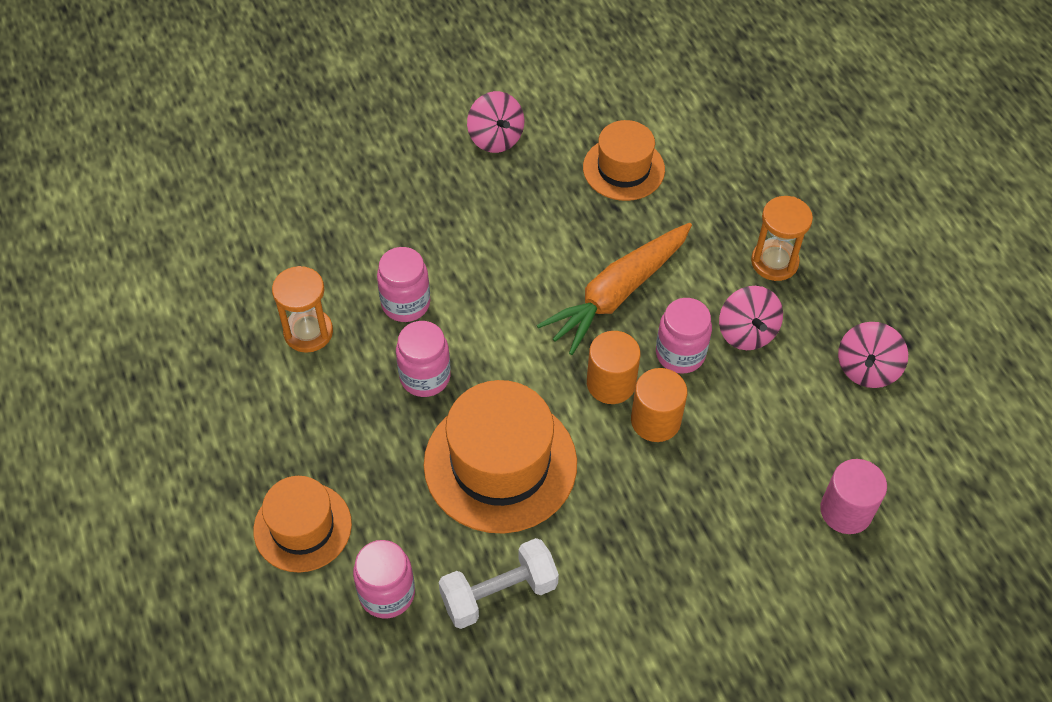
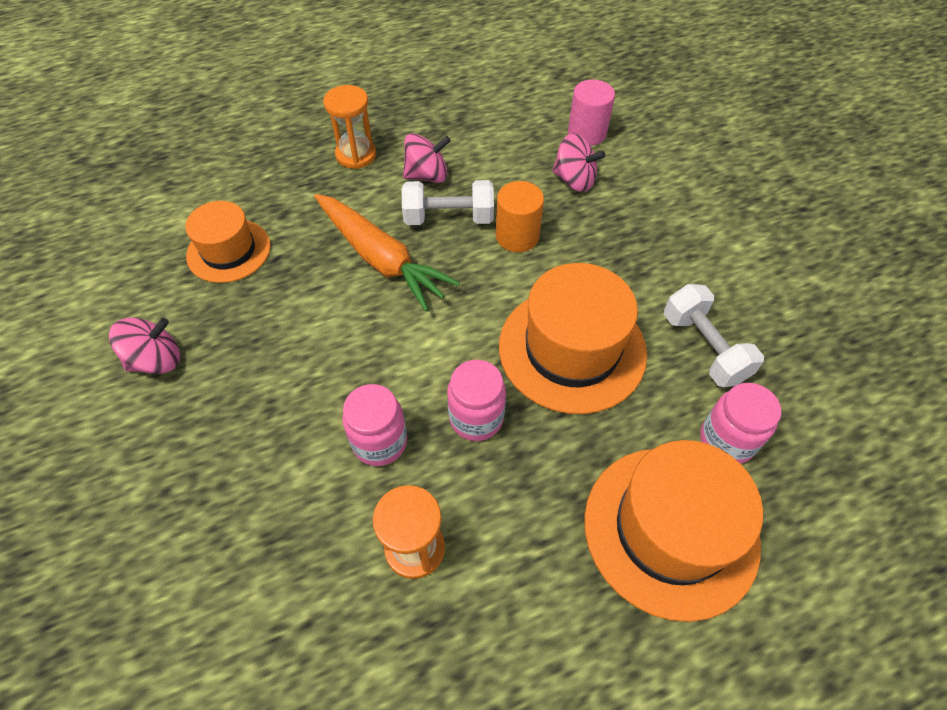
camera: 90 degrees left, 0 degrees up
(302, 527) = (670, 530): orange hat -> orange hat, size x1.62
(611, 383) = (480, 265): orange cylinder -> none
(680, 354) = (448, 218): pink jar -> white dumbbell
(867, 368) = (463, 113): pink spinning top -> pink spinning top (574, 180)

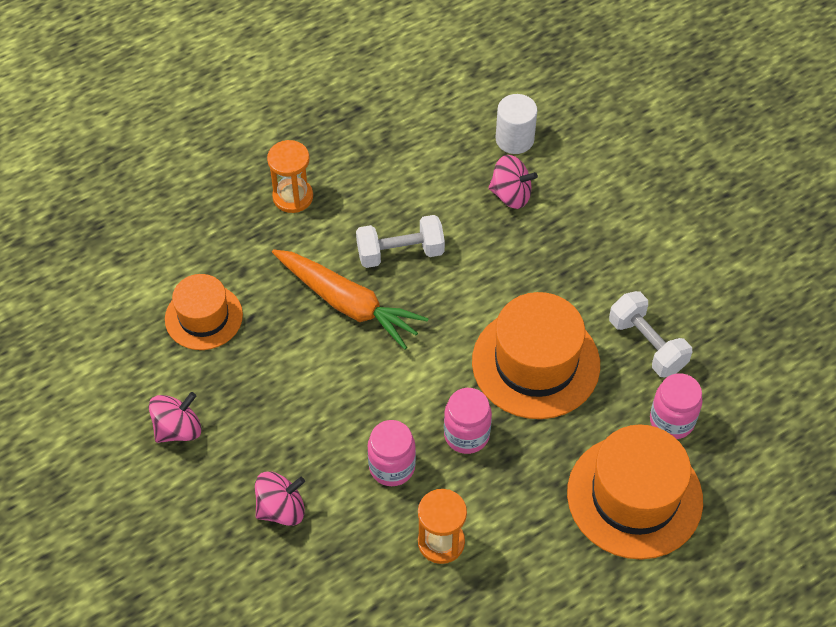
camera: 10 degrees left, 0 degrees up
(427, 175) = (369, 210): pink spinning top -> pink spinning top (281, 509)
(517, 236) = (468, 262): orange cylinder -> none
(587, 133) = (514, 139): pink cylinder -> white cylinder

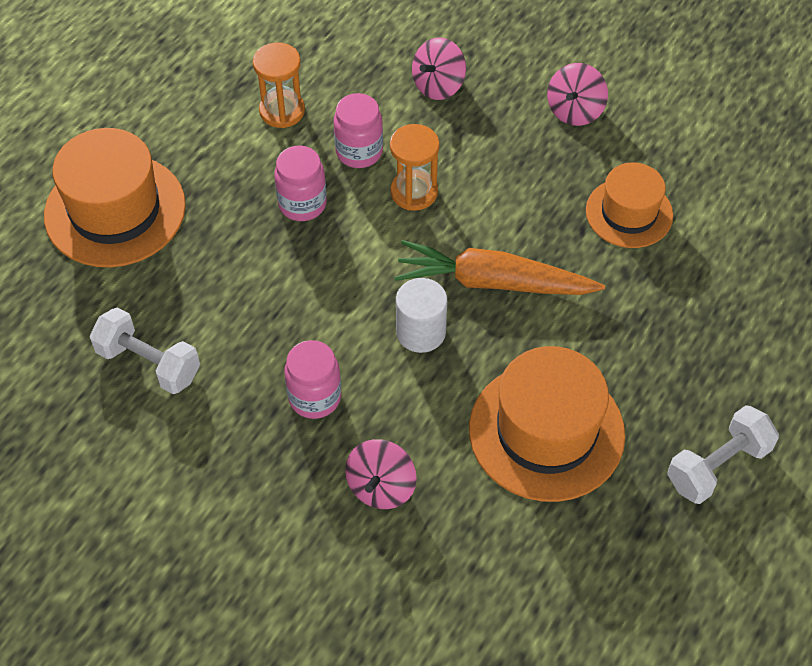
camera: 155 degrees right, 0 degrees up
(293, 197) = (633, 377): orange hourglass -> orange hourglass (414, 192)
(400, 252) = (471, 360): white dumbbell -> white dumbbell (718, 466)
(511, 195) = (381, 487): pink spinning top -> pink spinning top turned 60 degrees counterclockwise
(514, 139) = (414, 571): white cylinder -> white cylinder (421, 332)
(536, 363) = (263, 297): orange hat -> orange hat (546, 431)
(671, 421) = (98, 293): pink jar -> pink jar (315, 397)

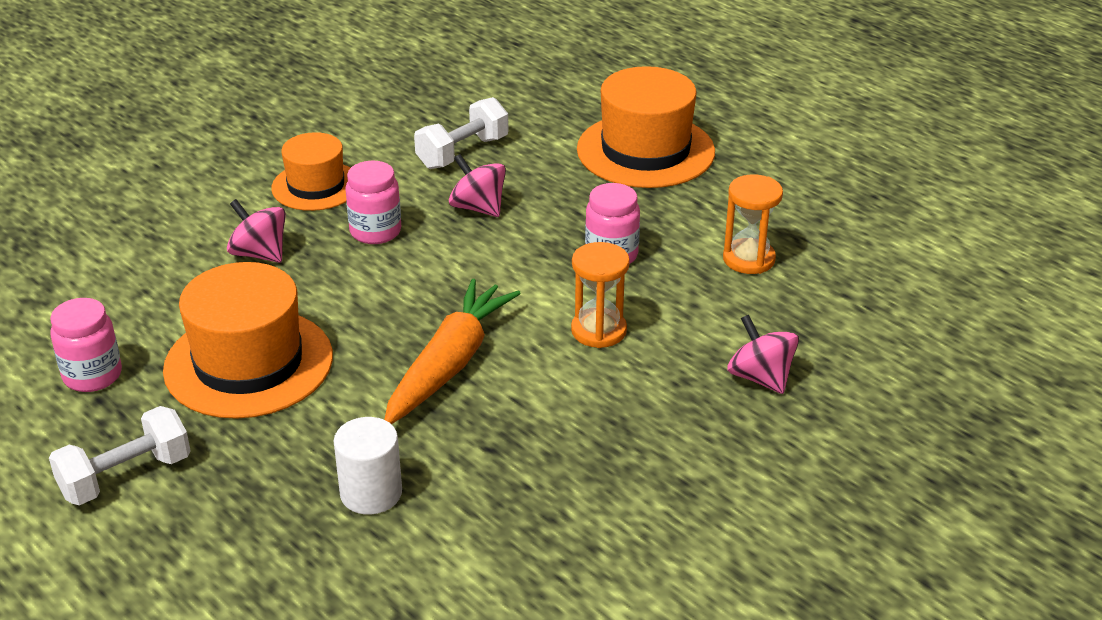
camera: 105 degrees right, 20 degrees down
(359, 152) = (671, 302): pink jar -> pink jar (92, 375)
(421, 332) = (413, 304): white cylinder -> white cylinder (371, 493)
(575, 110) = (685, 487): pink spinning top -> pink spinning top (478, 208)
(629, 213) = (498, 495): orange hat -> orange hat (316, 186)
(718, 466) = (125, 476): white dumbbell -> white dumbbell turned 75 degrees clockwise

